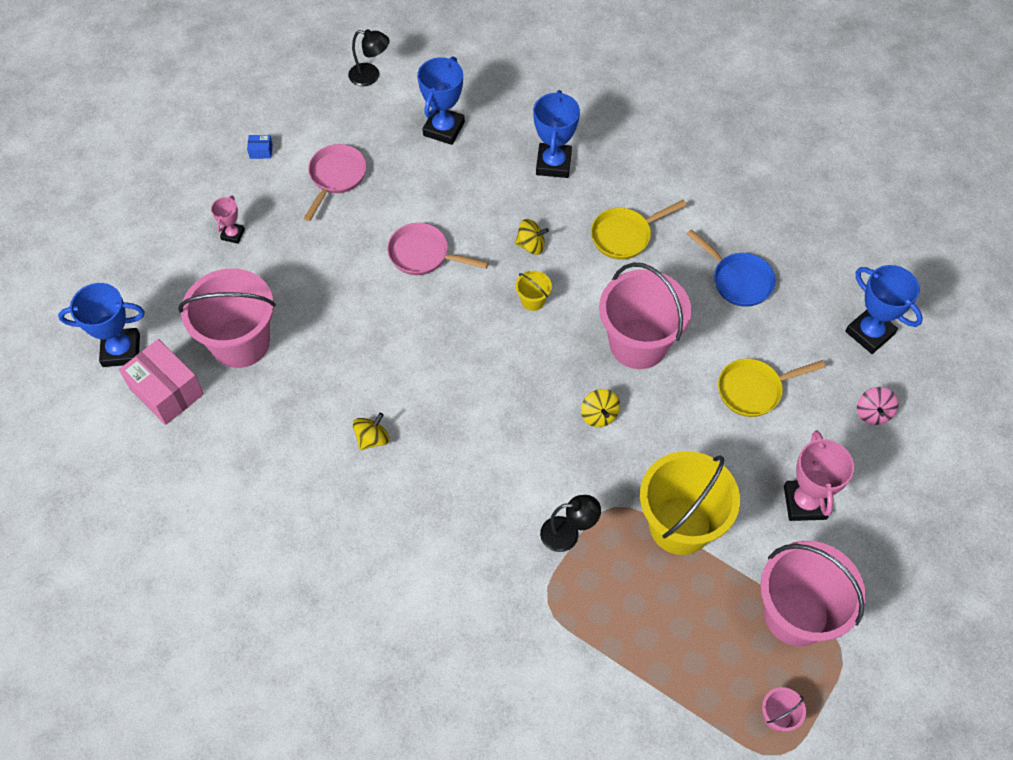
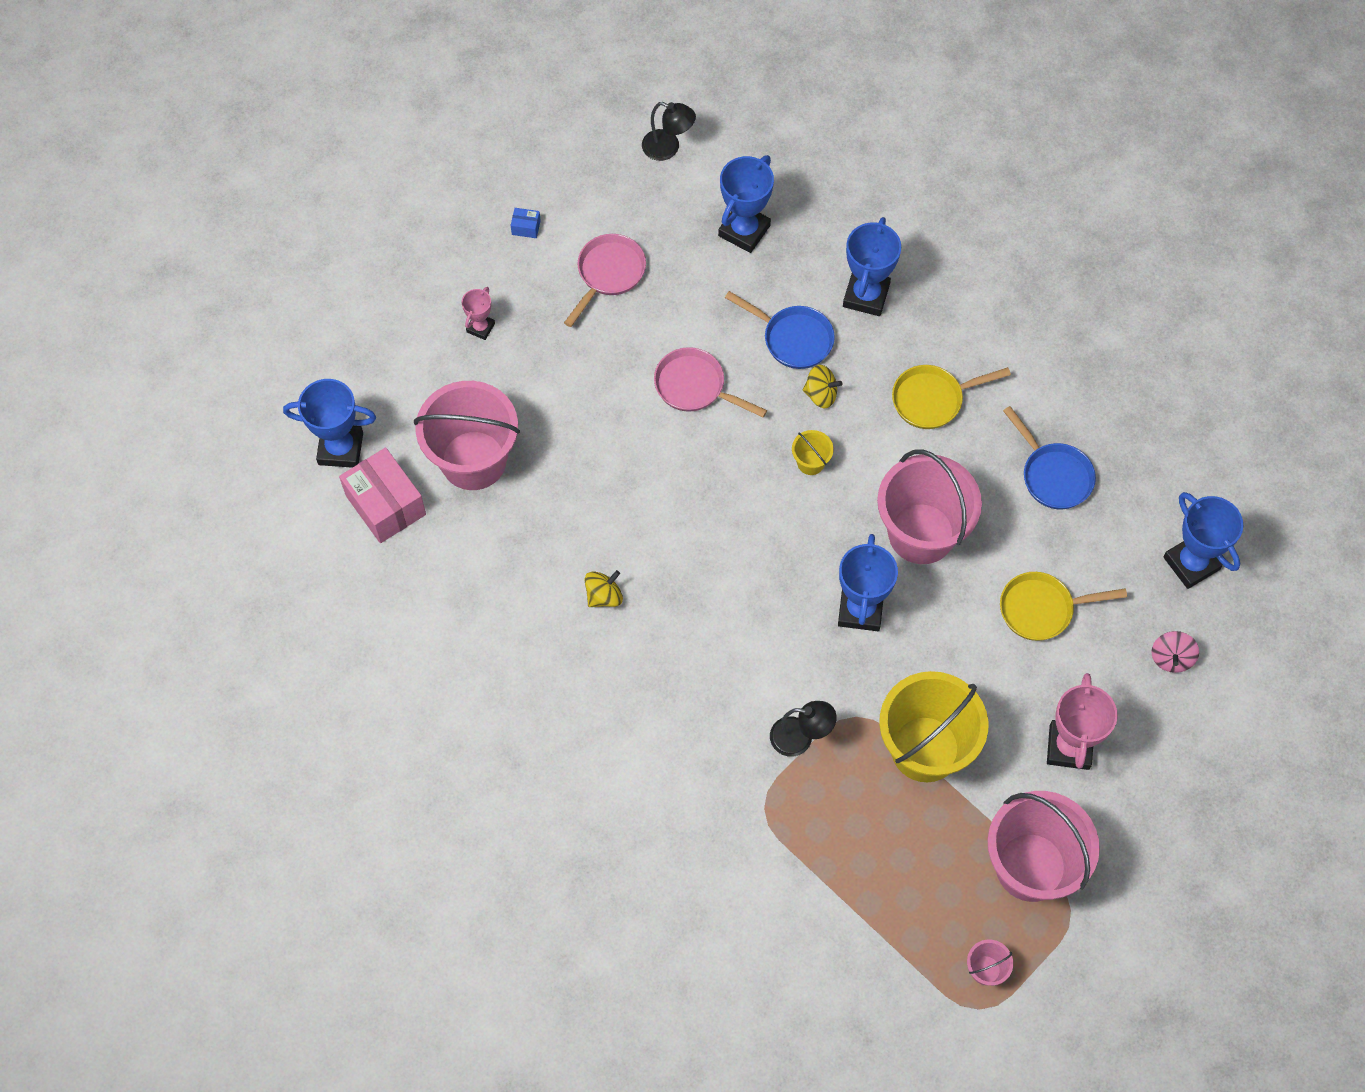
camera: 10 degrees right, 5 degrees up
(499, 205) = (793, 338): none -> blue pan
(599, 415) = (860, 610): yellow spinning top -> blue trophy

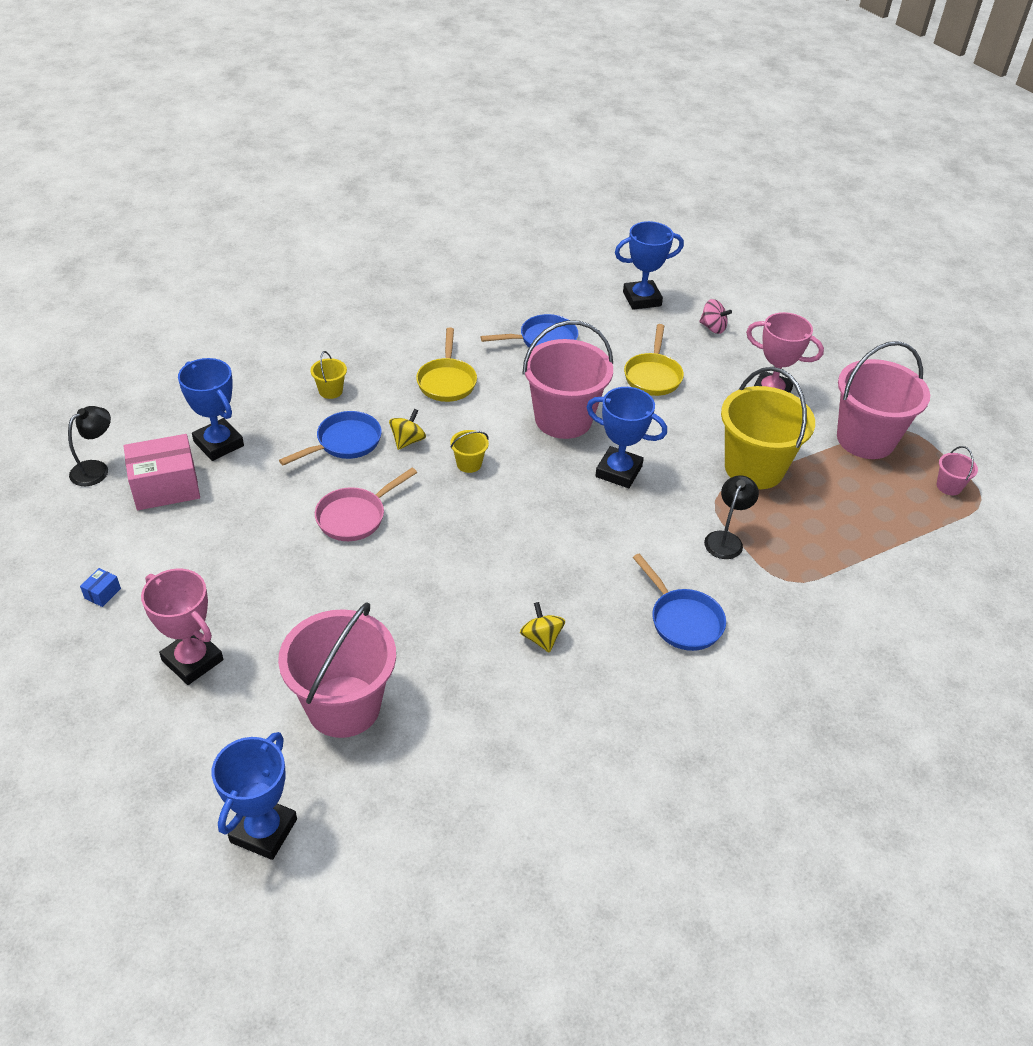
camera: 75 degrees left, 20 degrees down
(385, 505) = (357, 802): pink box -> pink box (166, 487)
(480, 328) = (192, 660): pink trophy -> pink trophy, size x1.83
(608, 274) = (199, 545): pink pan -> none
(672, 716) = (682, 620): none -> blue pan
(866, 295) = (330, 391): blue trophy -> yellow bucket

